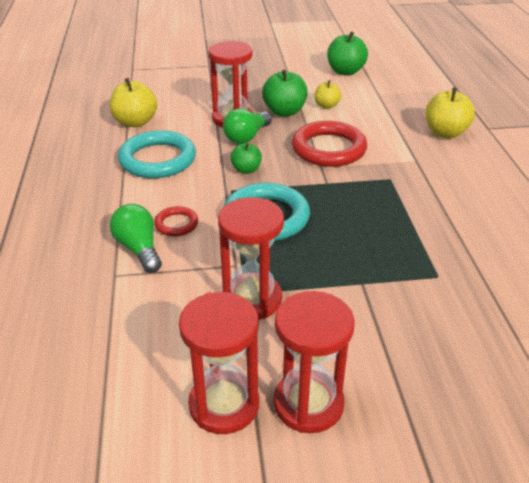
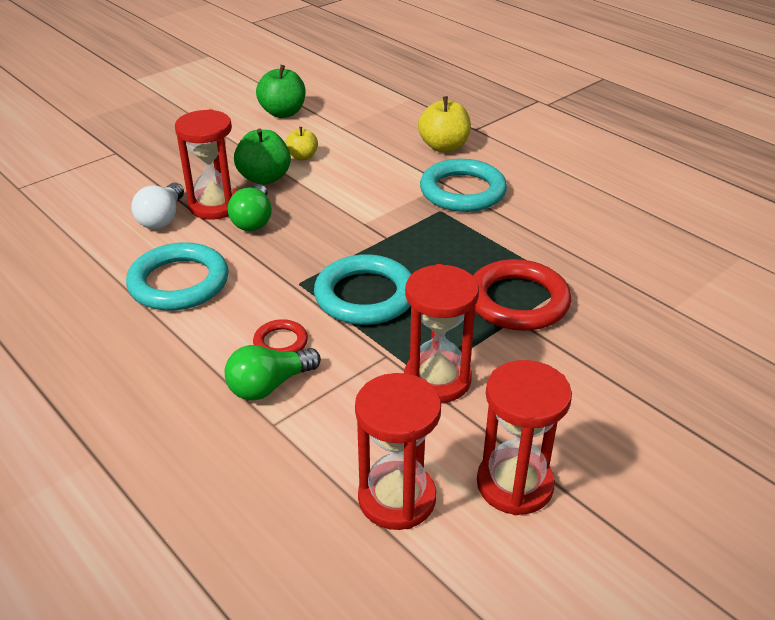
camera: 35 degrees left, 0 degrees up
(135, 122) = (100, 250): yellow apple -> none
(139, 249) = (269, 385): green light bulb -> green light bulb turned 60 degrees counterclockwise
(191, 115) = (162, 218): none -> white light bulb
(246, 170) = (292, 255): green apple -> none
(308, 404) = (580, 443): red hourglass -> red hourglass (397, 498)
(328, 149) = (352, 202): red ring -> red ring (518, 301)
(424, 171) = (462, 191): none -> turquoise ring

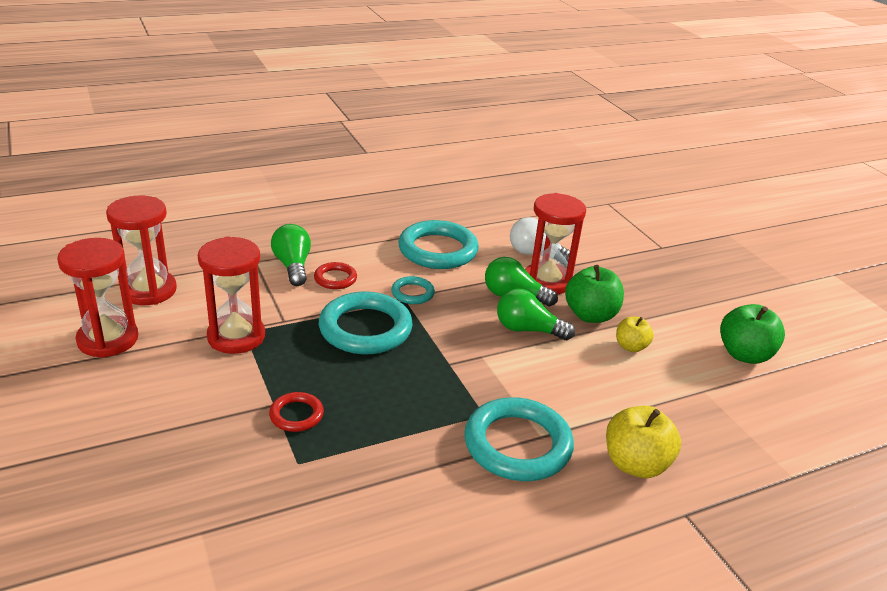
camera: 105 degrees right, 5 degrees down
(281, 281) = (412, 293): none -> turquoise ring
(307, 205) = (528, 329): none -> green light bulb
(518, 301) = (296, 415): red ring -> red ring, size x0.50

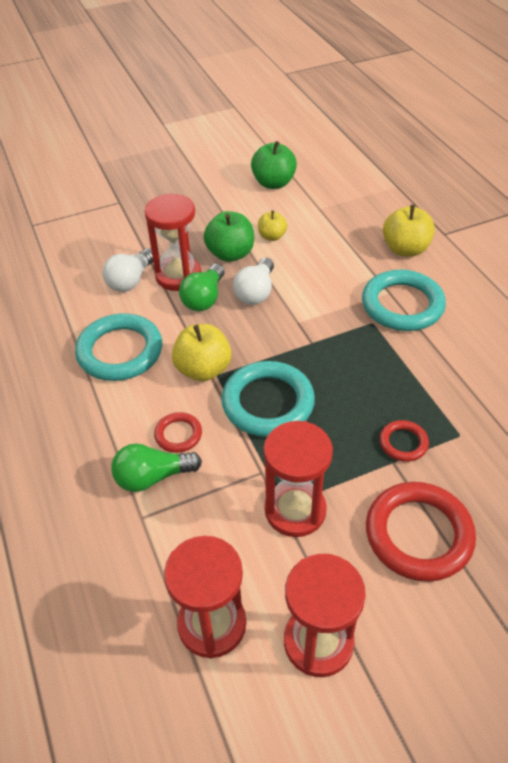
camera: 85 degrees left, 15 degrees up
(183, 410) = (418, 534): none -> red ring
(412, 293) = (203, 369): turquoise ring -> yellow apple
(528, 329) = (256, 292): green light bulb -> white light bulb

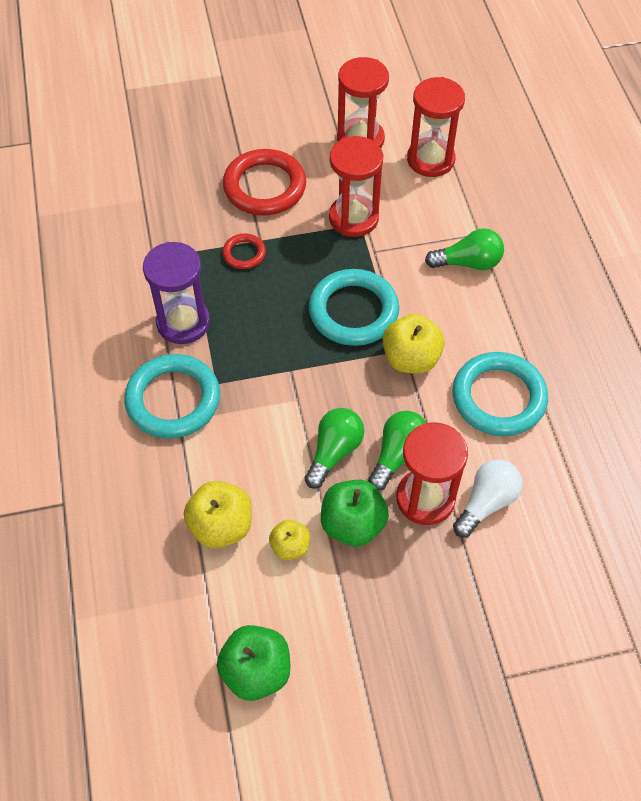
camera: 170 degrees left, 10 degrees up
(178, 434) = (442, 296): red ring -> none
(256, 292) = (334, 452): white light bulb -> green light bulb
(405, 249) = (127, 485): yellow apple -> yellow apple (221, 526)
(428, 364) = (183, 322): none -> purple hourglass

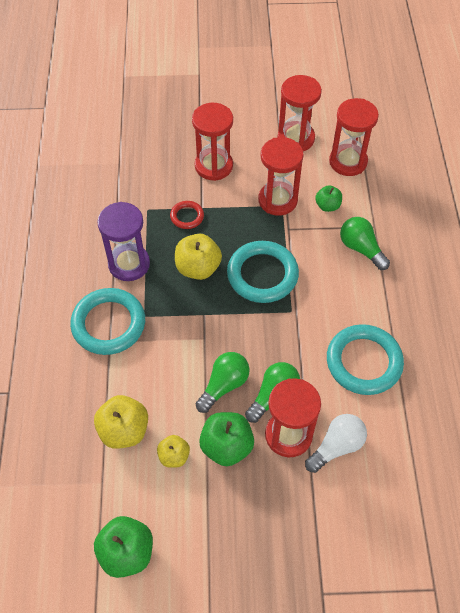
camera: 10 degrees right, 0 degrees up
(264, 187) = (213, 166): red ring -> red hourglass
(411, 359) = (300, 319): yellow apple -> yellow apple (198, 268)
(416, 216) = (327, 206): none -> green apple
(468, 263) = (361, 249): green light bulb -> green light bulb turned 135 degrees counterclockwise

